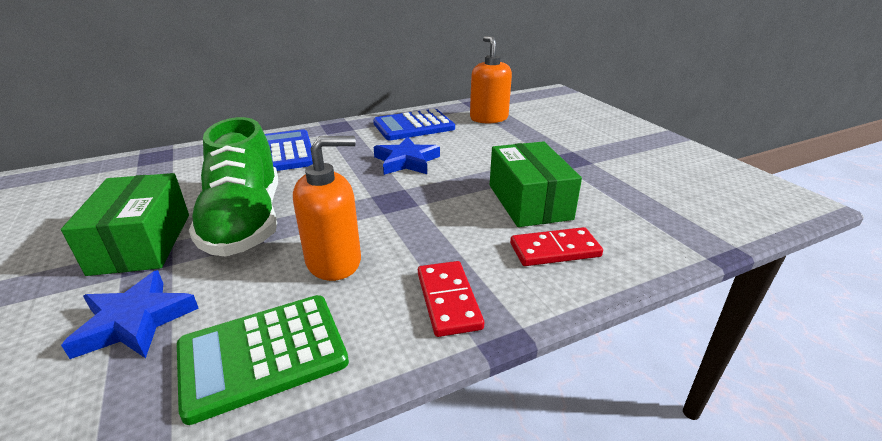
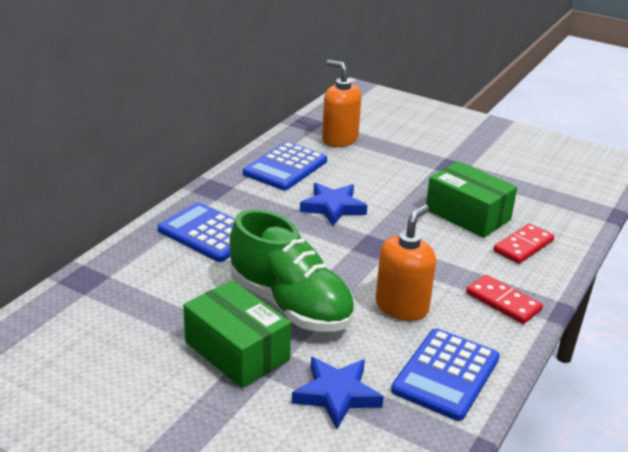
camera: 35 degrees left, 0 degrees up
(263, 355) = (446, 374): green calculator -> blue calculator

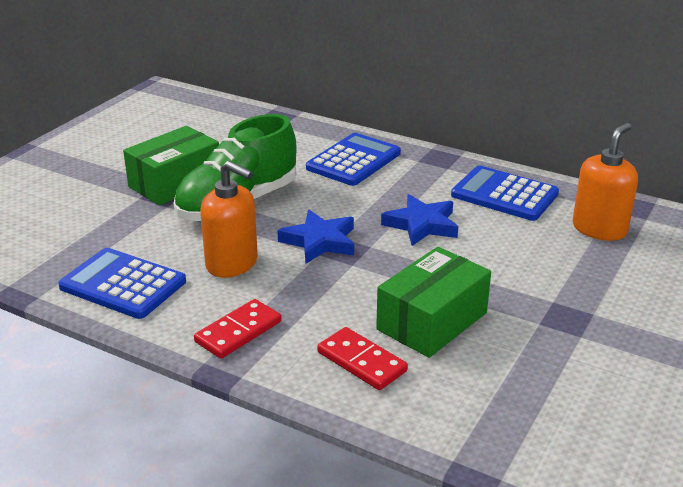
camera: 90 degrees right, 0 degrees up
(337, 395) = (110, 227): blue star -> blue star (320, 241)

